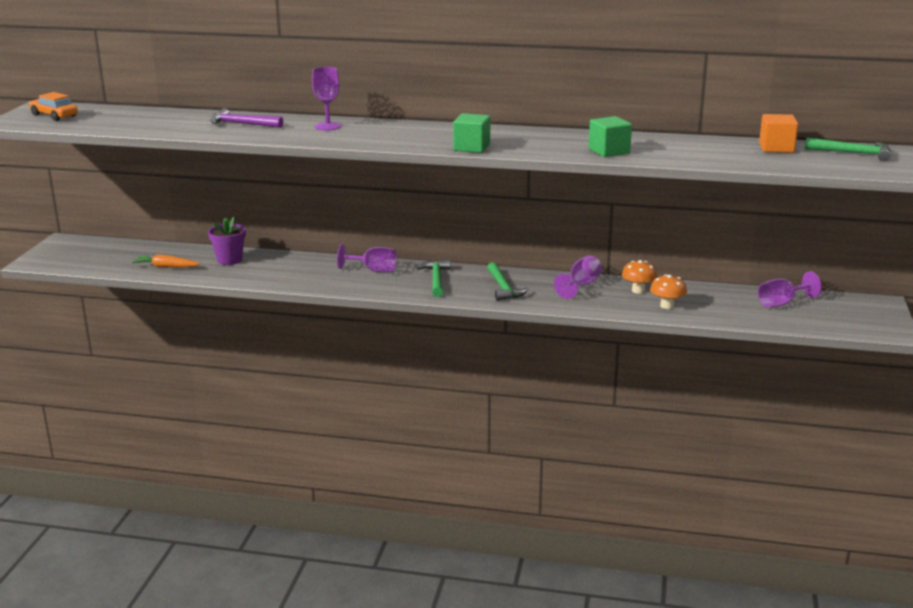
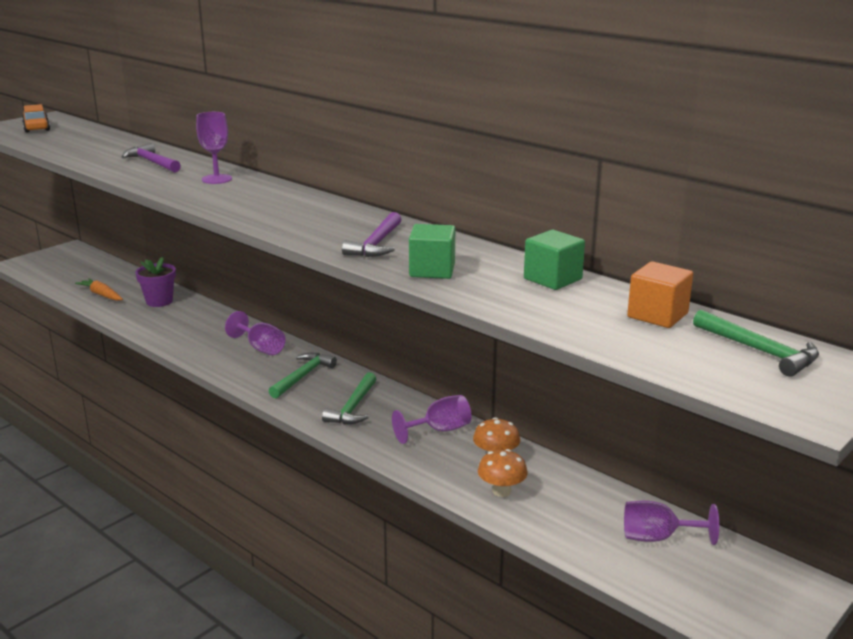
camera: 30 degrees right, 0 degrees up
(471, 147) = (296, 232): green cube -> green cube (552, 279)
(542, 144) = (376, 244): none -> purple hammer

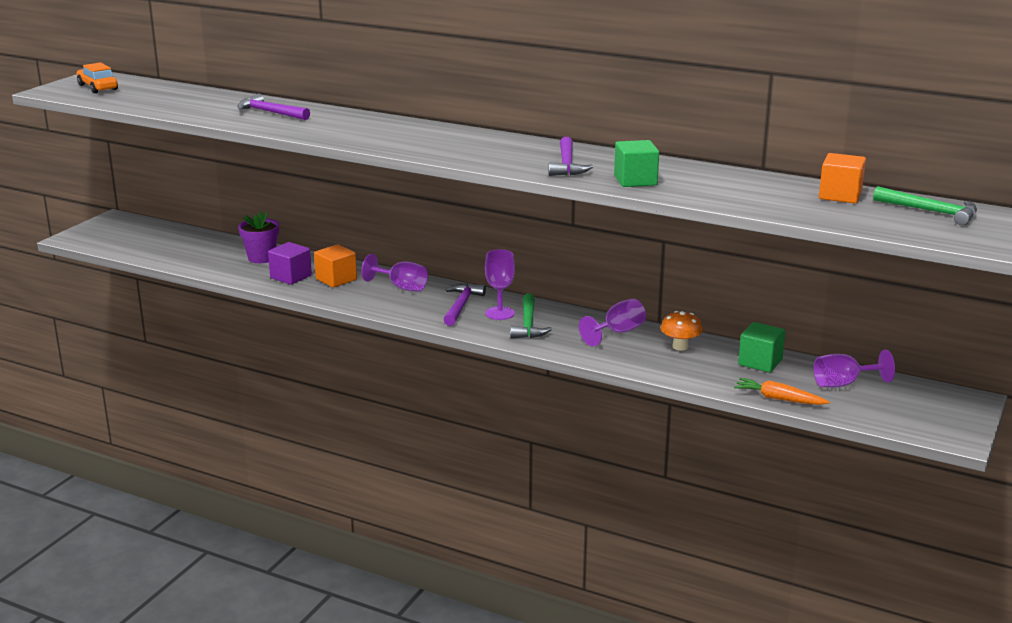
camera: 15 degrees left, 0 degrees up
(101, 295) = (194, 258): orange carrot -> orange carrot (778, 399)
(169, 324) = (291, 277): none -> purple cube
(207, 332) = (336, 279): none -> orange cube
(217, 179) = (355, 123): purple goblet -> purple goblet (500, 313)
(302, 376) = (461, 306): green hammer -> purple hammer
(501, 491) = (701, 369): orange mushroom -> none
(552, 279) = (738, 178): green cube -> green cube (760, 362)

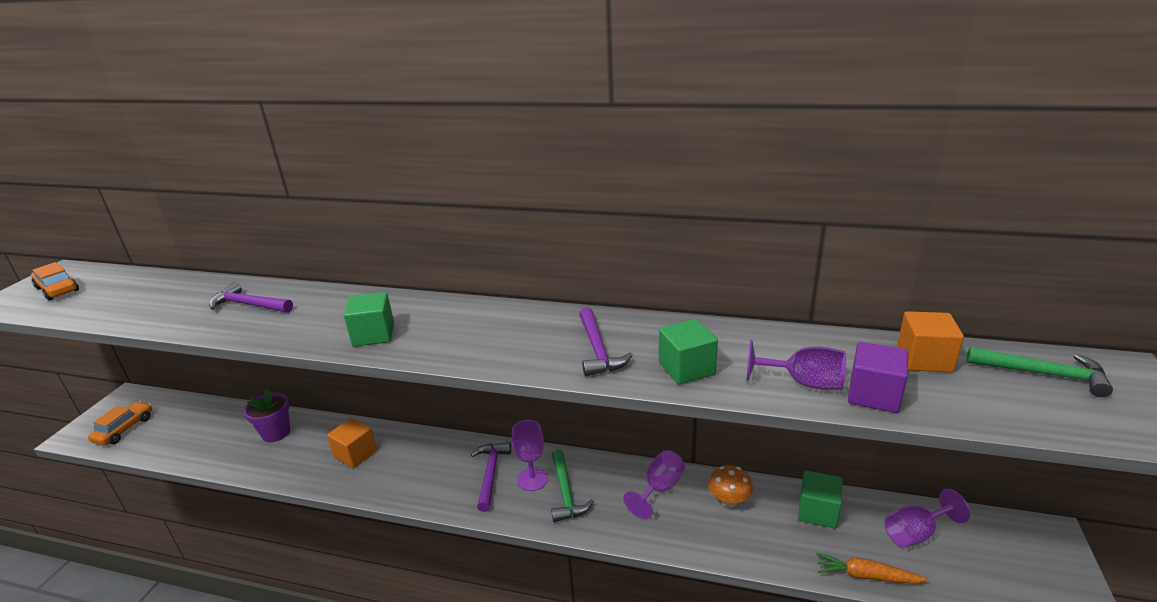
camera: 10 degrees left, 5 degrees up
(118, 239) = (124, 429): none -> orange car
(291, 277) = (307, 458): purple cube -> purple cube (873, 395)
(378, 139) = (373, 335): none -> green cube
(401, 287) = (424, 454): purple goblet -> purple goblet (803, 383)

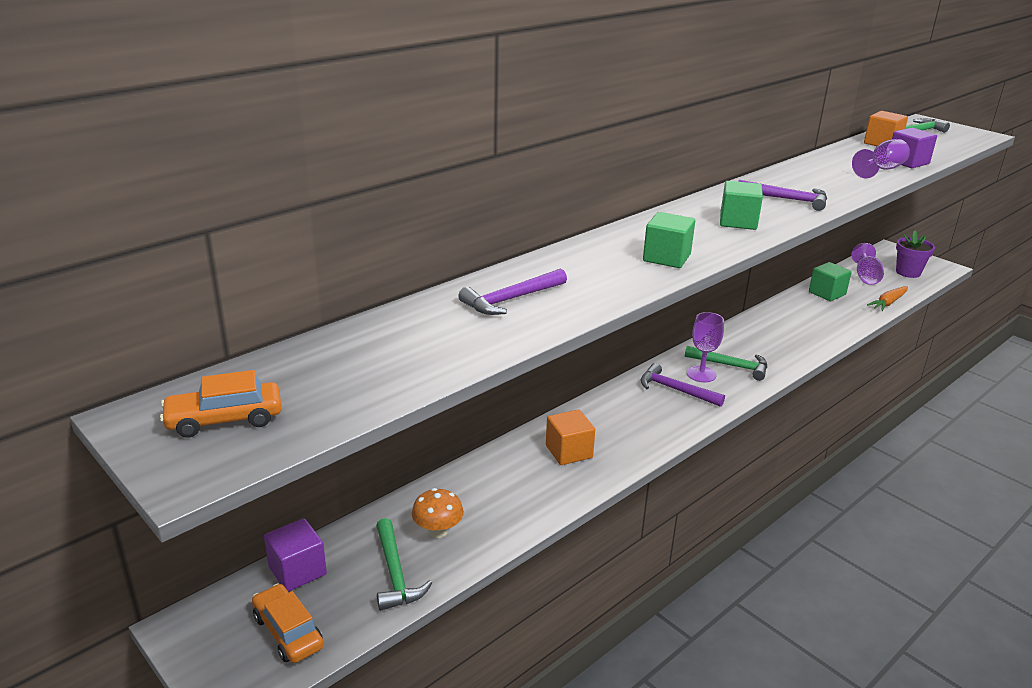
camera: 60 degrees left, 0 degrees up
(179, 407) = (297, 571): none -> purple cube
(184, 441) = (395, 573): none -> green hammer
(276, 433) = (466, 496): purple flower pot -> purple flower pot (908, 272)
(659, 489) = (760, 331): purple goblet -> none
(686, 368) = (838, 186): green cube -> green cube (738, 222)
(729, 501) = (793, 314): orange mushroom -> orange mushroom (438, 531)

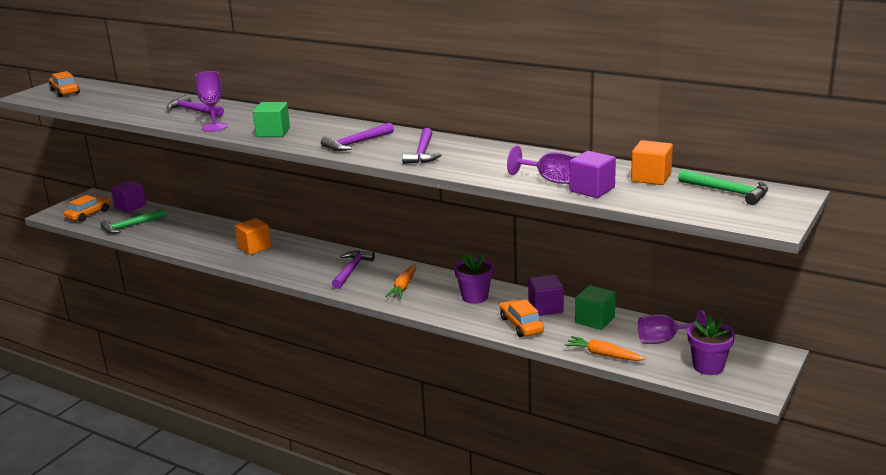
camera: 75 degrees right, 5 degrees down
(438, 531) = (166, 228): orange mushroom -> none
(701, 374) = (382, 277): purple goblet -> purple goblet (214, 127)
(731, 366) = (403, 286): green hammer -> orange carrot
(738, 222) = (356, 143): green cube -> purple hammer
(767, 334) = (475, 297): none -> purple flower pot
(799, 307) = (545, 308): none -> purple cube
(830, 324) = (521, 325): none -> orange car

